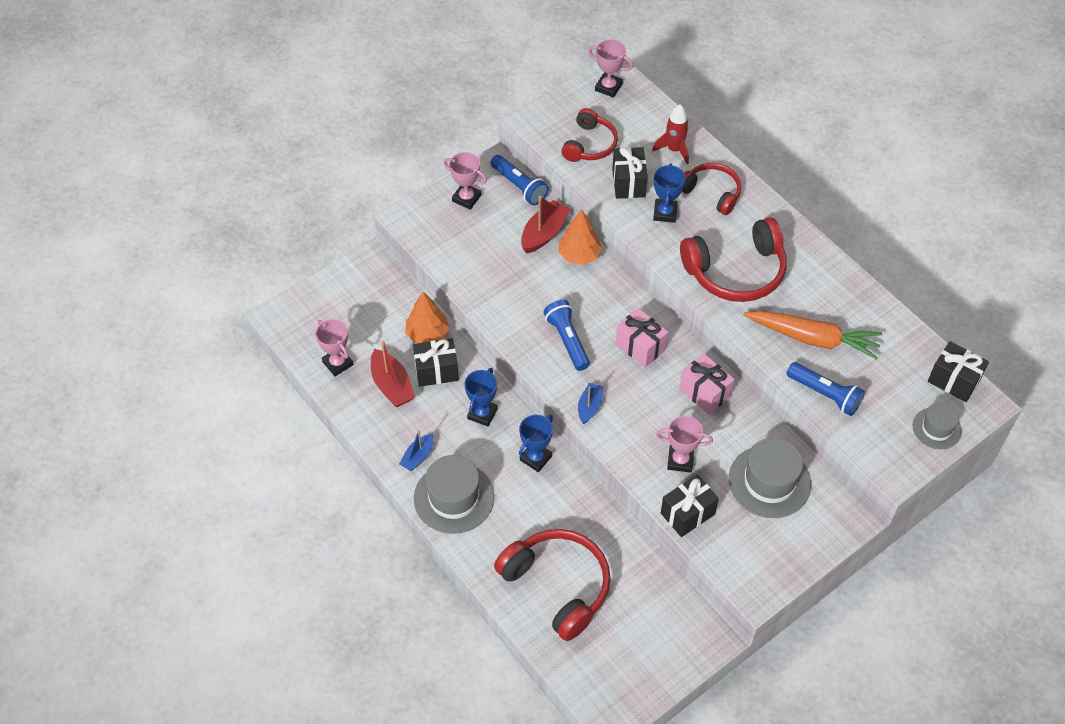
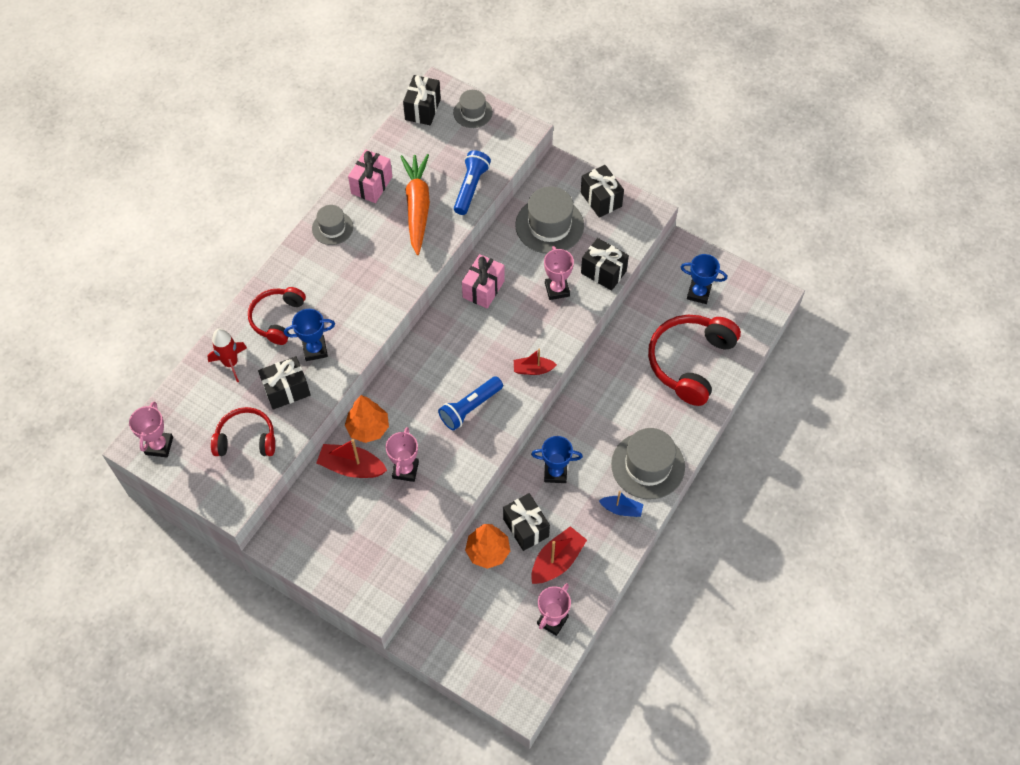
camera: 110 degrees left, 5 degrees up
(466, 198) = (329, 554): pink trophy -> pink trophy (405, 470)
(519, 186) = (298, 509): blue flashlight -> none
(535, 458) = (581, 415): blue trophy -> blue trophy (698, 293)
(589, 407) = (533, 369): blue boat -> red boat
(640, 347) = (454, 349): pink gift -> pink gift (371, 185)
(736, 272) = (365, 277): red headphones -> none
(791, 547) = (601, 199): none -> black gift
(808, 259) = (332, 228): none -> grey hat

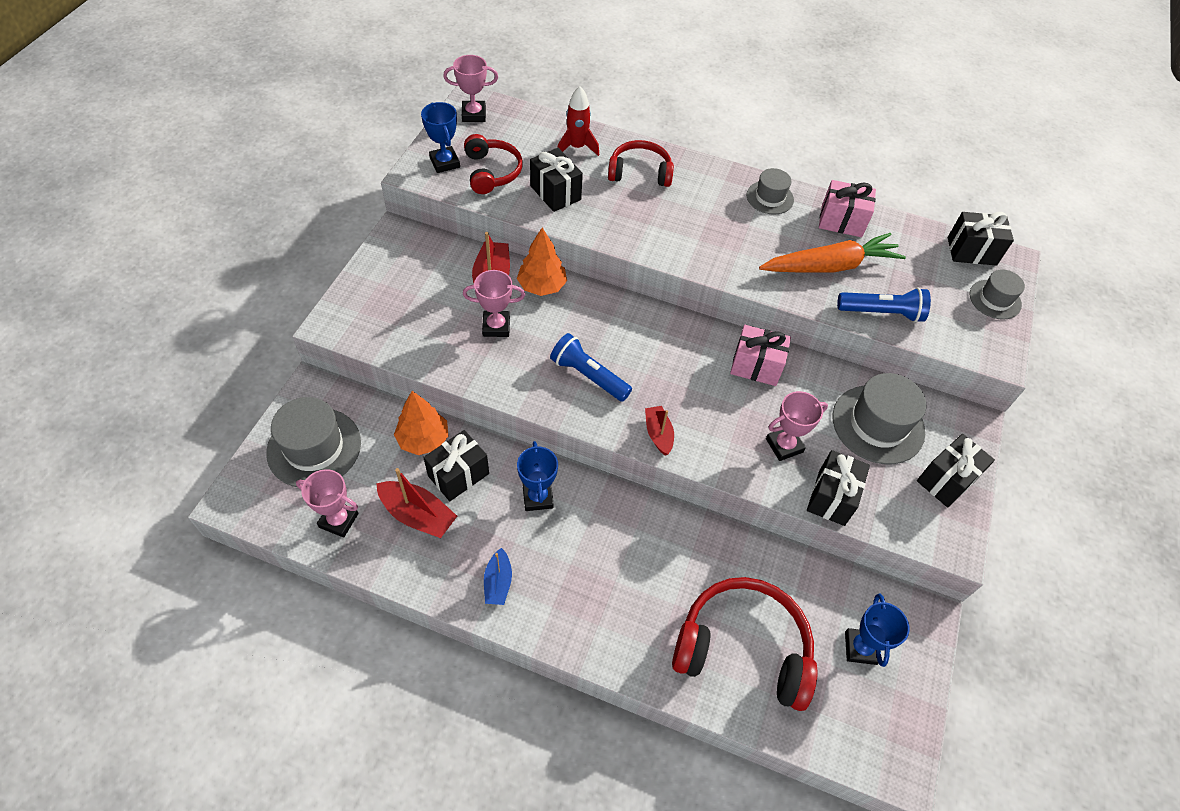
camera: 75 degrees right, 5 degrees down
(315, 350) = (610, 207): blue trophy -> blue trophy (445, 162)
(648, 465) = (568, 608): grey hat -> grey hat (314, 447)

